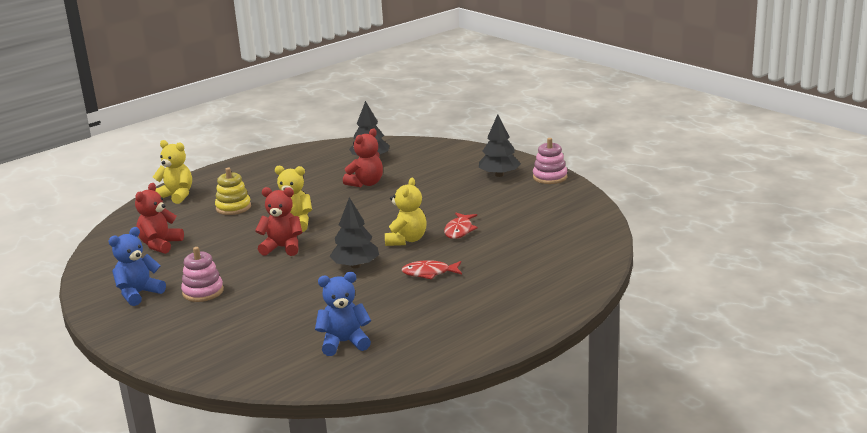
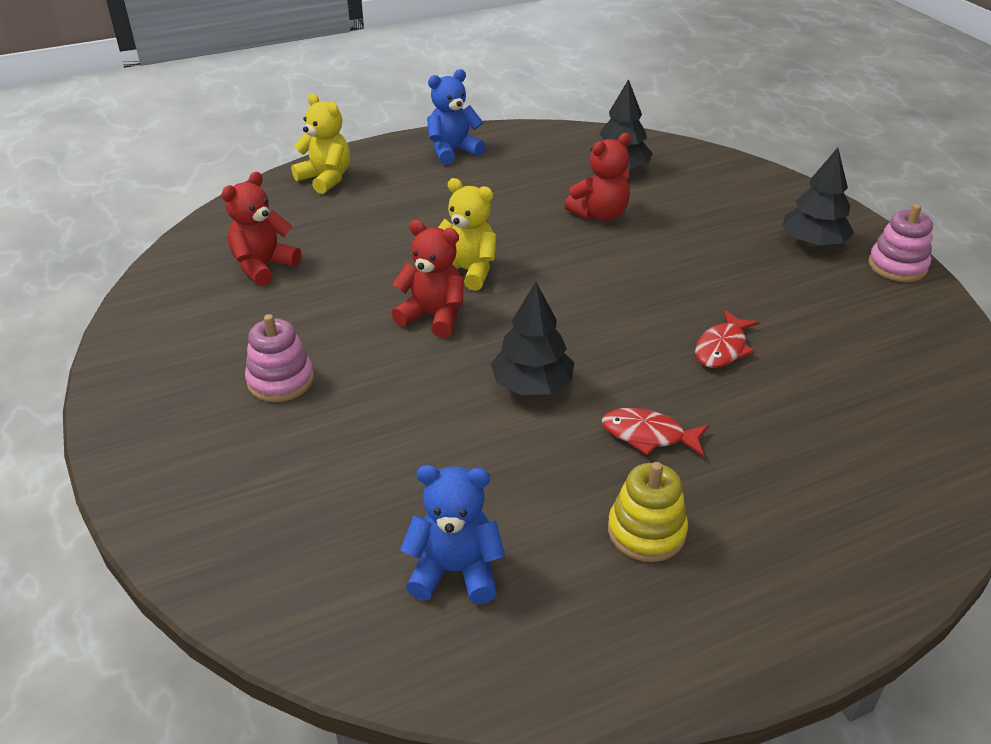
camera: 15 degrees right, 15 degrees up
(138, 294) = (188, 359): blue teddy bear -> blue teddy bear (453, 151)
(233, 207) = (393, 218): yellow stacking toy -> yellow stacking toy (646, 531)
(406, 240) = (630, 348): yellow teddy bear -> none

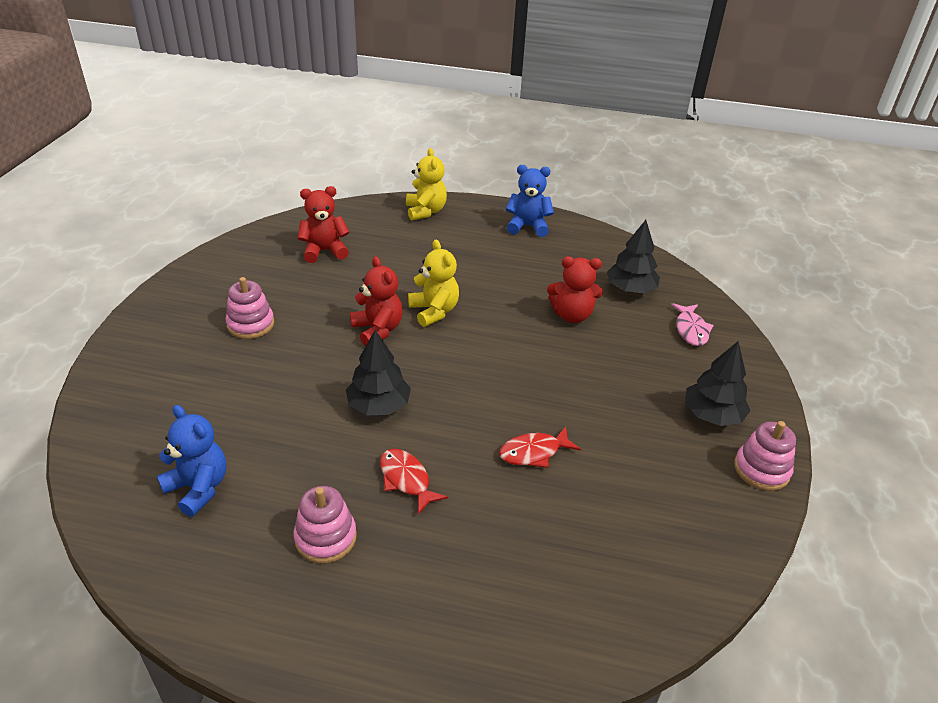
camera: 35 degrees right, 0 degrees up
(646, 531) = (325, 537): yellow stacking toy -> pink stacking toy
(711, 181) = (691, 330): none -> pink fish

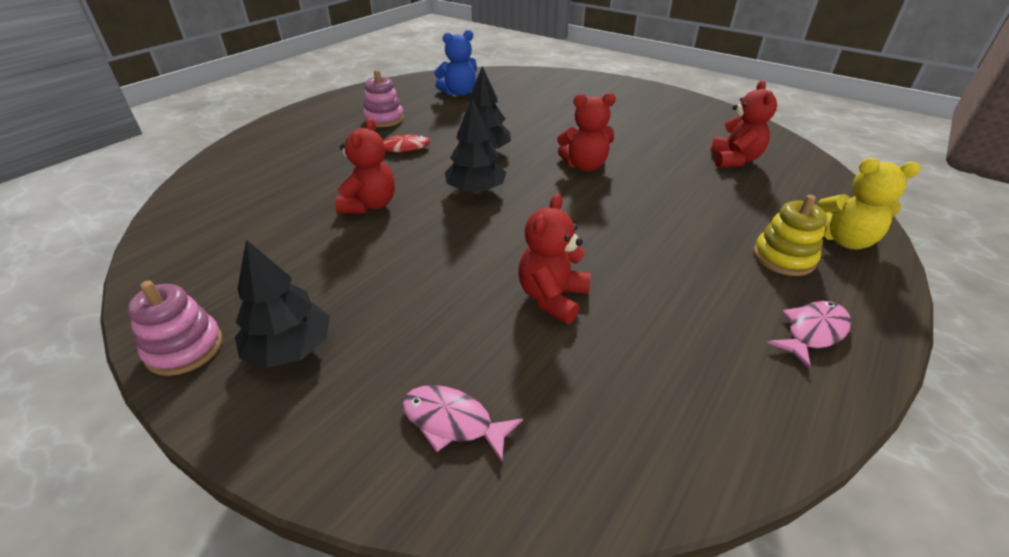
camera: 115 degrees right, 0 degrees up
(250, 324) = (617, 118): pink stacking toy -> none
(434, 311) = (602, 199): yellow teddy bear -> none
(461, 233) = (783, 257): none -> yellow stacking toy
(527, 226) = (812, 332): blue teddy bear -> pink fish
(534, 452) = (370, 205): red fish -> red teddy bear
(630, 289) = (593, 392): black tree -> black tree (475, 190)

